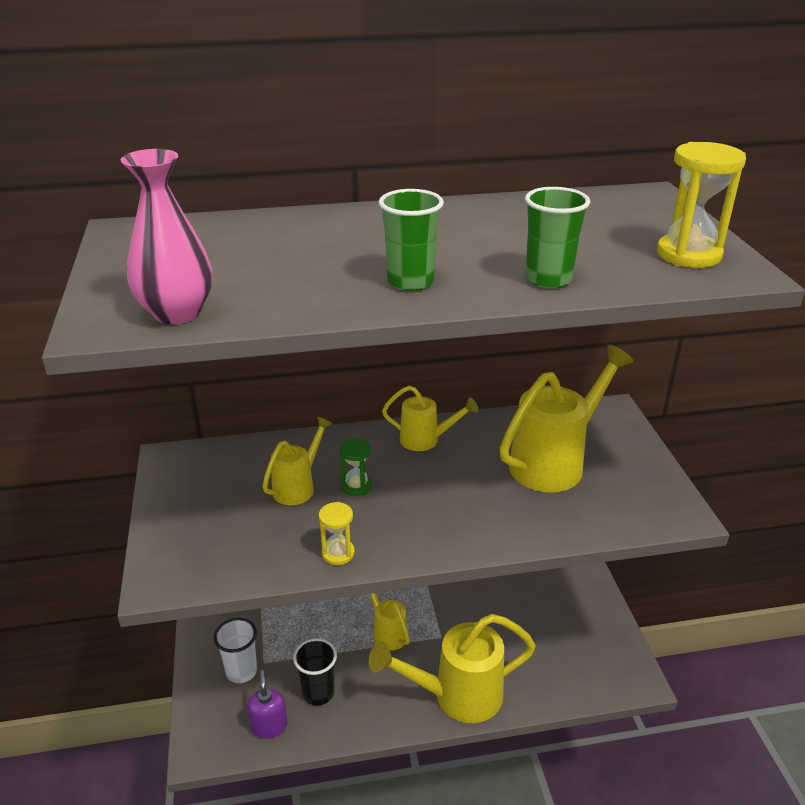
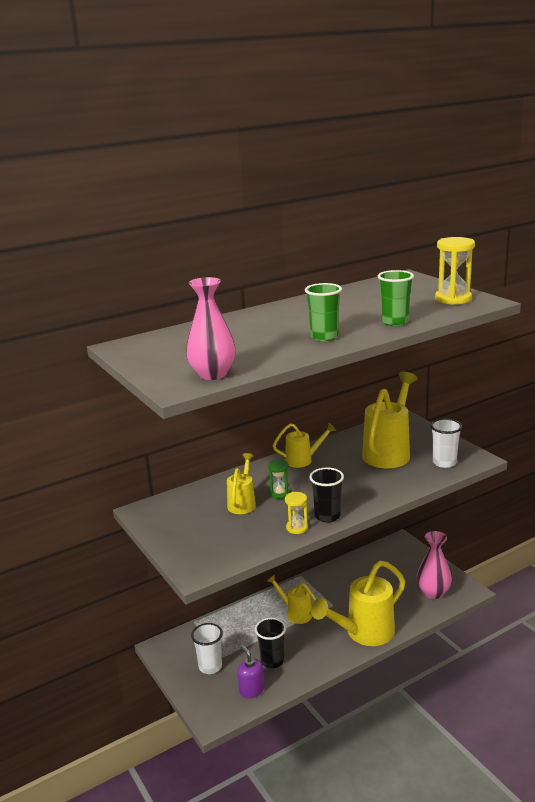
camera: 20 degrees left, 10 degrees down
(393, 547) = (327, 516): none -> black cup
(586, 666) = (433, 593): none -> pink vase
(626, 506) = (444, 463): none -> white cup

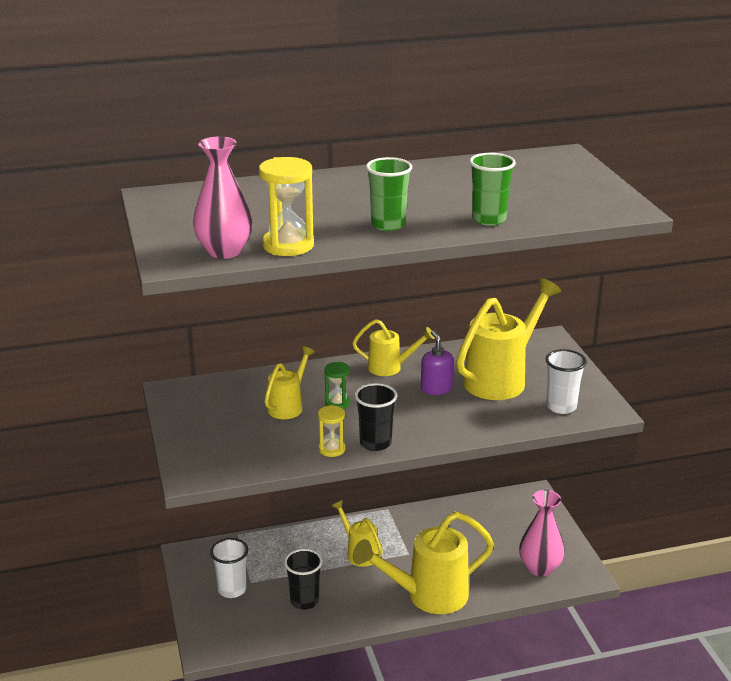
camera: 15 degrees right, 5 degrees up
(251, 690) = (265, 627): purple soap dispenser -> purple soap dispenser (436, 388)
(453, 299) = (591, 199): yellow hourglass -> yellow hourglass (288, 245)

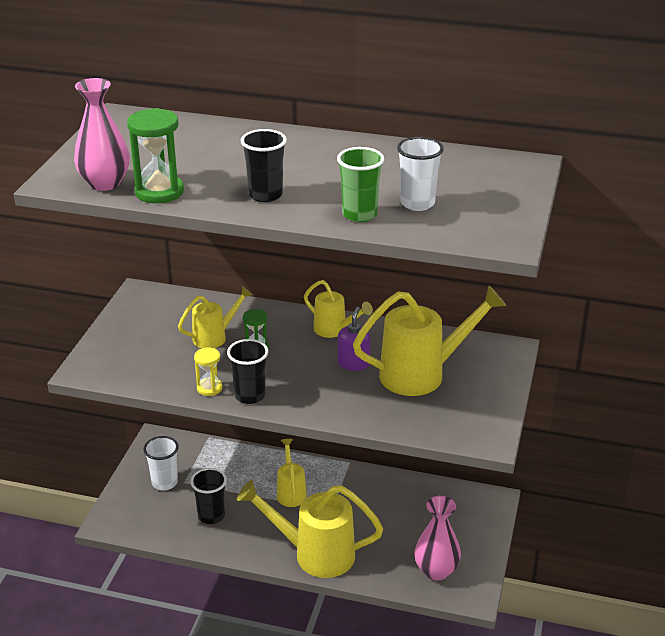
camera: 30 degrees right, 5 degrees up
(288, 245) = (159, 192): yellow hourglass -> green hourglass
(388, 225) = (265, 195): green cup -> black cup
(561, 406) = (448, 420): white cup -> white cup (417, 203)

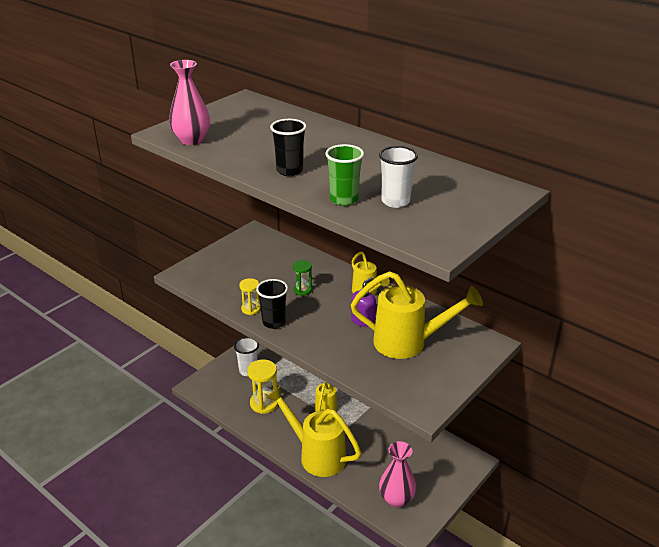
camera: 25 degrees right, 0 degrees up
(159, 192) = (220, 153): green hourglass -> none
(211, 516) = (264, 403): black cup -> yellow hourglass
(215, 337) = (280, 274): yellow watering can -> none

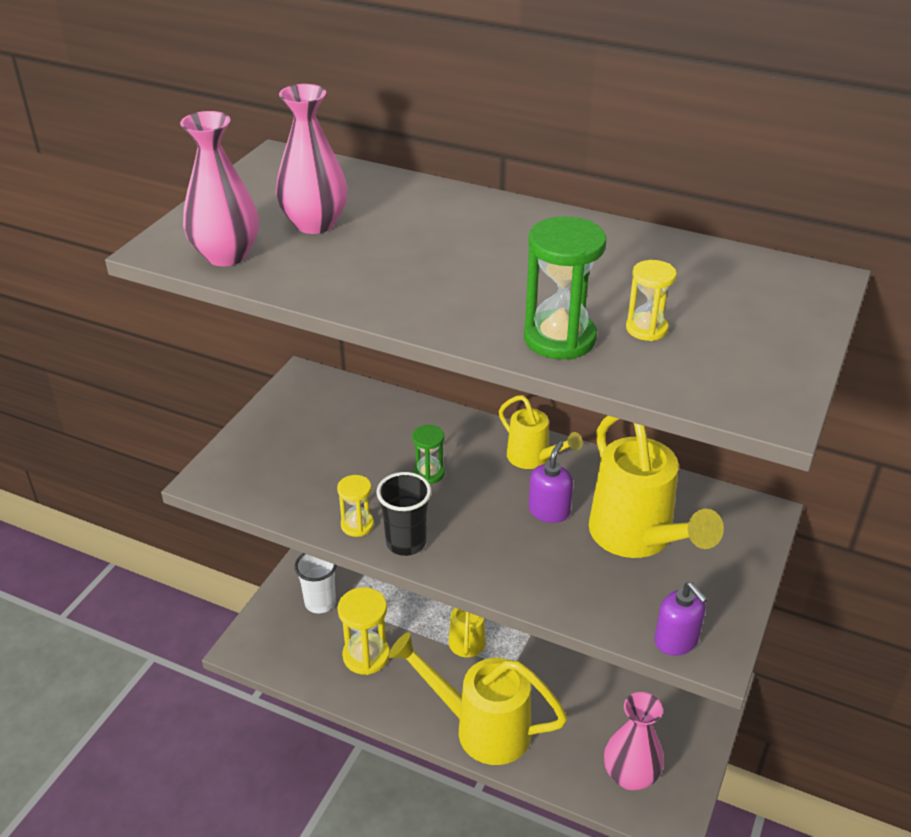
camera: 15 degrees left, 5 degrees up
(246, 131) = (315, 224): none -> pink vase
(289, 171) = (435, 294): black cup -> none
(344, 199) = (559, 339): green cup -> green hourglass
(395, 201) = (646, 329): white cup -> yellow hourglass
(406, 398) = (676, 640): none -> purple soap dispenser
(409, 343) = (637, 538): yellow watering can -> yellow watering can turned 75 degrees clockwise

